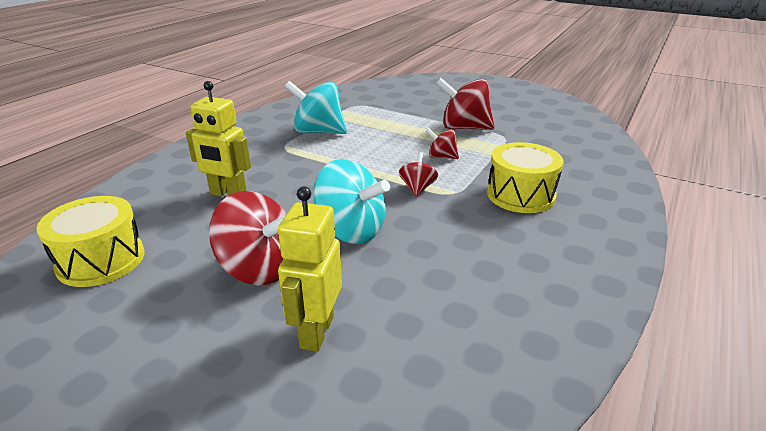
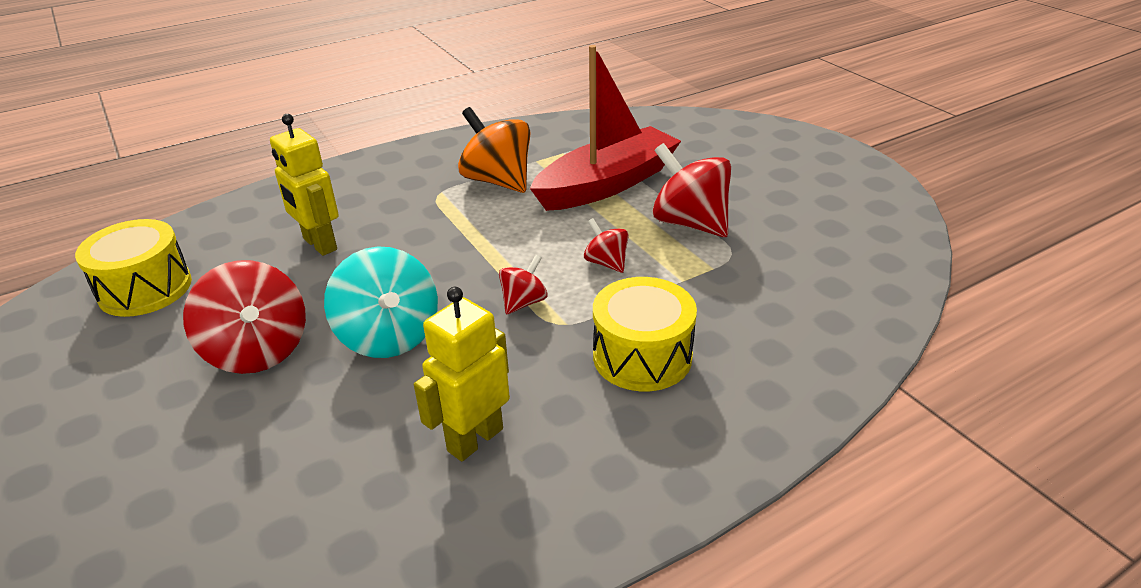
camera: 30 degrees right, 5 degrees up
(316, 332) = (234, 447): yellow robot -> yellow robot (474, 439)
(318, 132) = (498, 181): turquoise spinning top -> orange spinning top
(392, 119) = (607, 184): none -> red boat

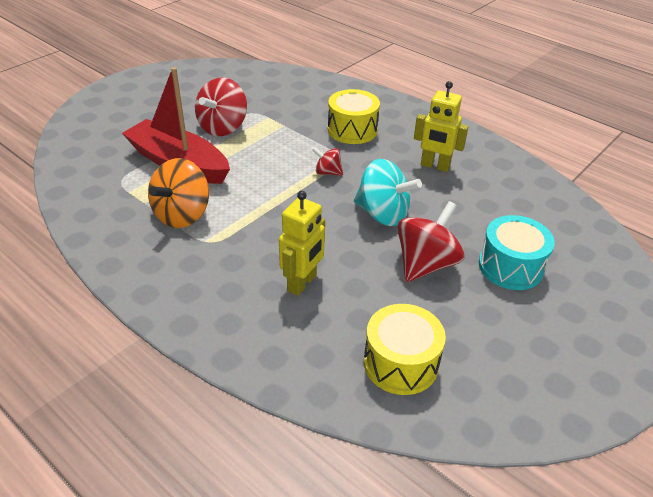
camera: 110 degrees left, 5 degrees up
(168, 444) = (510, 266): none -> turquoise drum
(389, 336) = (383, 214): turquoise spinning top -> turquoise spinning top turned 75 degrees clockwise
(606, 263) = (276, 150): red spinning top -> none

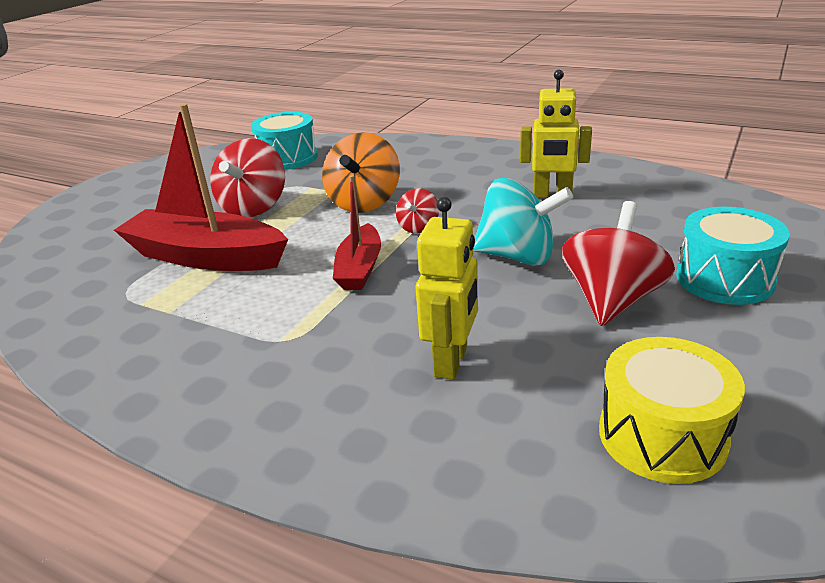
camera: 10 degrees left, 10 degrees down
(182, 215) = (232, 315): orange spinning top -> orange spinning top (364, 203)
(261, 84) = (288, 158): none -> turquoise drum
(274, 198) = (360, 268): none -> red boat
(327, 172) = (418, 227): red spinning top -> red spinning top turned 75 degrees counterclockwise
(352, 130) = (426, 180): yellow drum -> none

